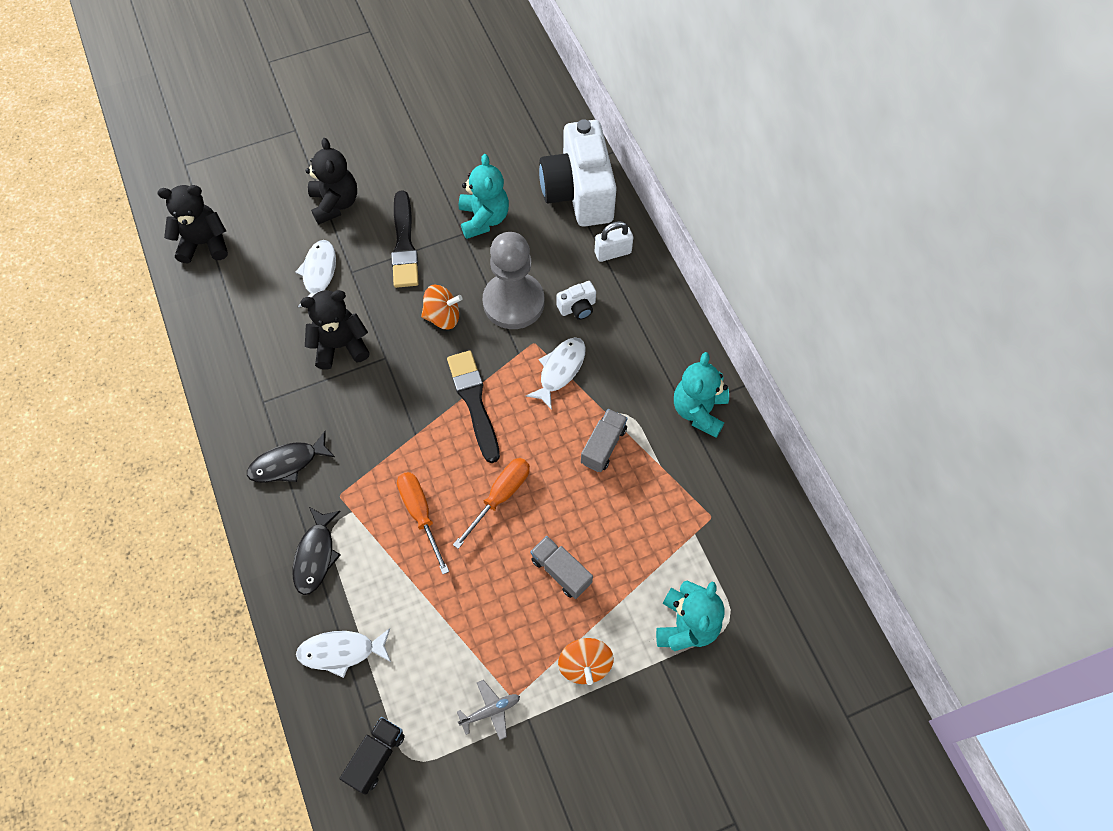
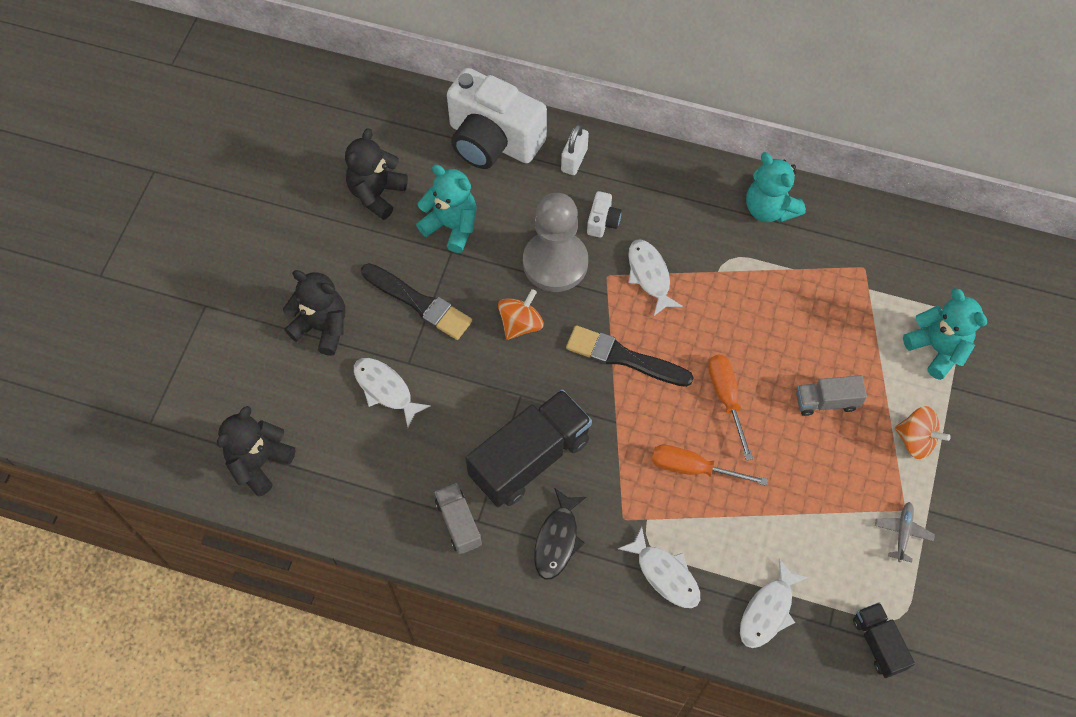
camera: 50 degrees left, 0 degrees up
(316, 555) = (665, 574): black fish -> white fish
(338, 399) = (530, 458): none -> black truck
(340, 345) = (477, 421): black teddy bear -> black teddy bear (377, 194)
(603, 446) = (743, 295): grey truck -> grey truck (458, 523)

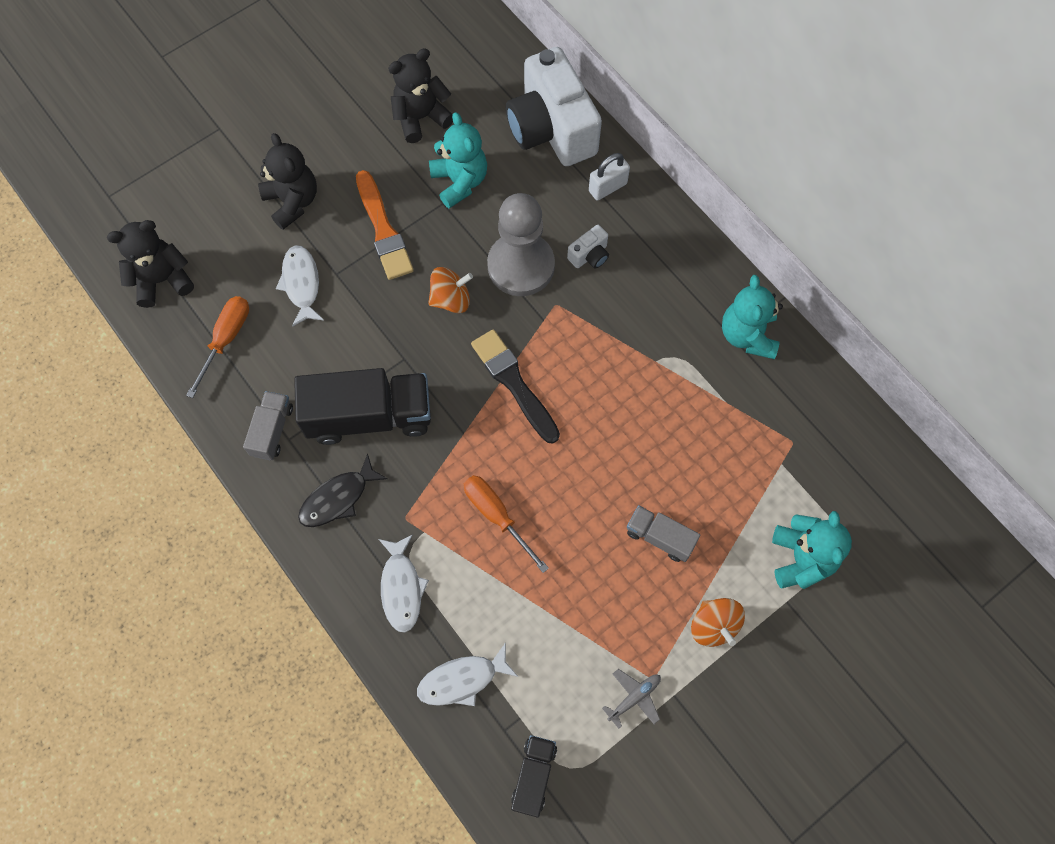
camera: 35 degrees right, 5 degrees up
(419, 303) = (383, 230): black brush -> orange brush
(649, 275) = (592, 327): white fish -> none
(726, 398) = (573, 476): orange screwdriver -> orange screwdriver (226, 339)

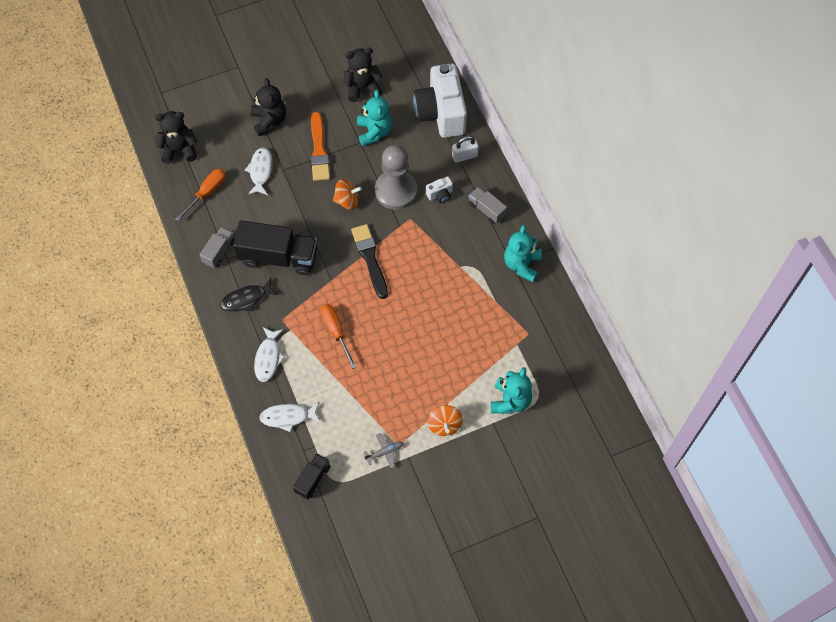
camera: 15 degrees right, 5 degrees down
(660, 537) = (429, 368): grey truck -> grey truck (486, 210)

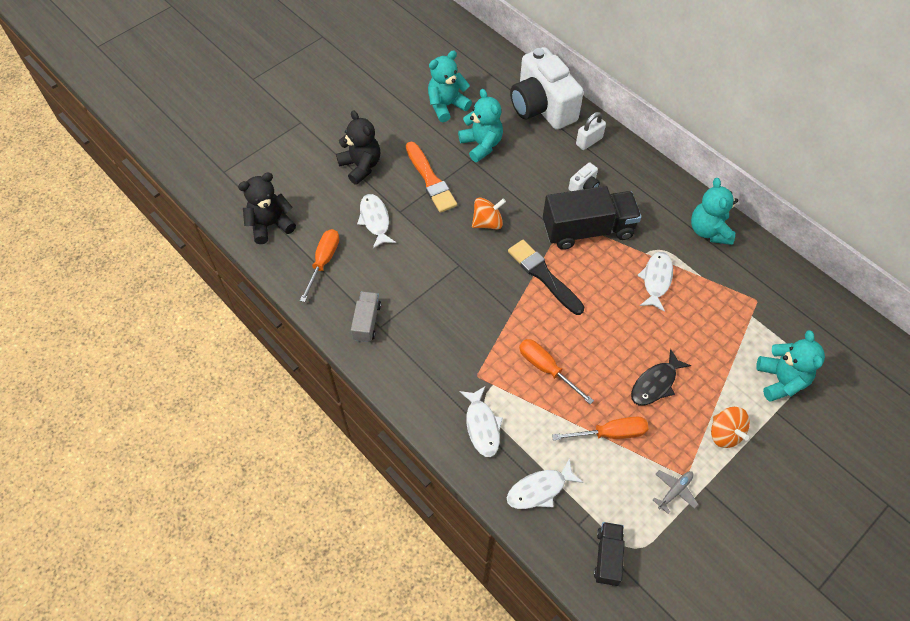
camera: 20 degrees left, 5 degrees down
(246, 299) = (424, 365): black fish -> black fish (655, 383)
(278, 257) = (439, 306): black truck -> black truck (588, 230)
(359, 395) = (610, 433): none -> orange screwdriver
(362, 87) = (446, 106): black teddy bear -> turquoise teddy bear
(396, 191) = (535, 197): grey pawn -> none
(456, 291) = (656, 280): none -> white fish
(486, 210) = (641, 187): grey truck -> none

